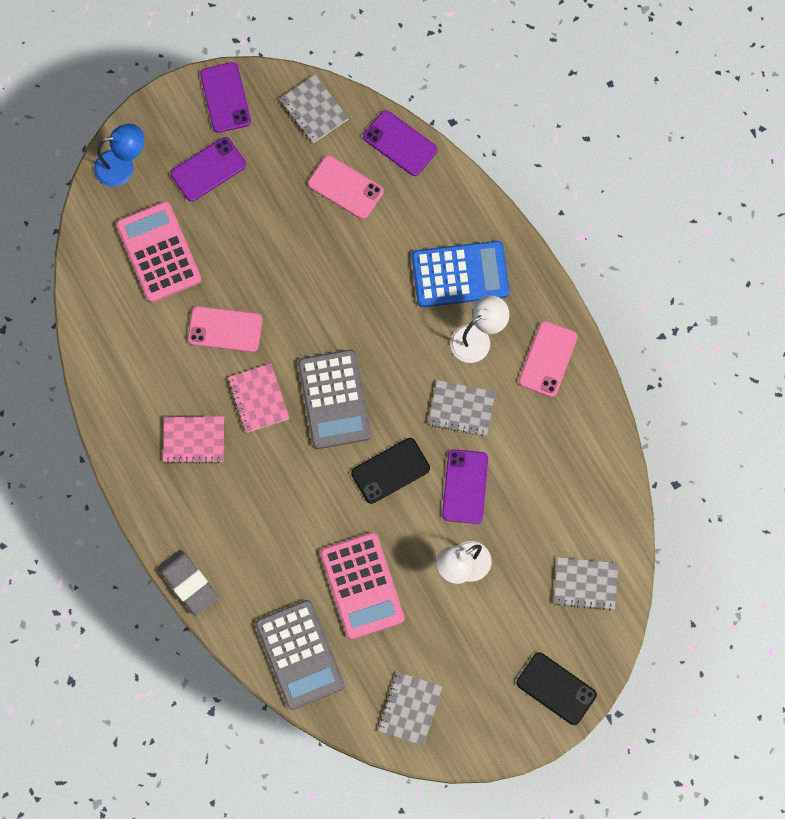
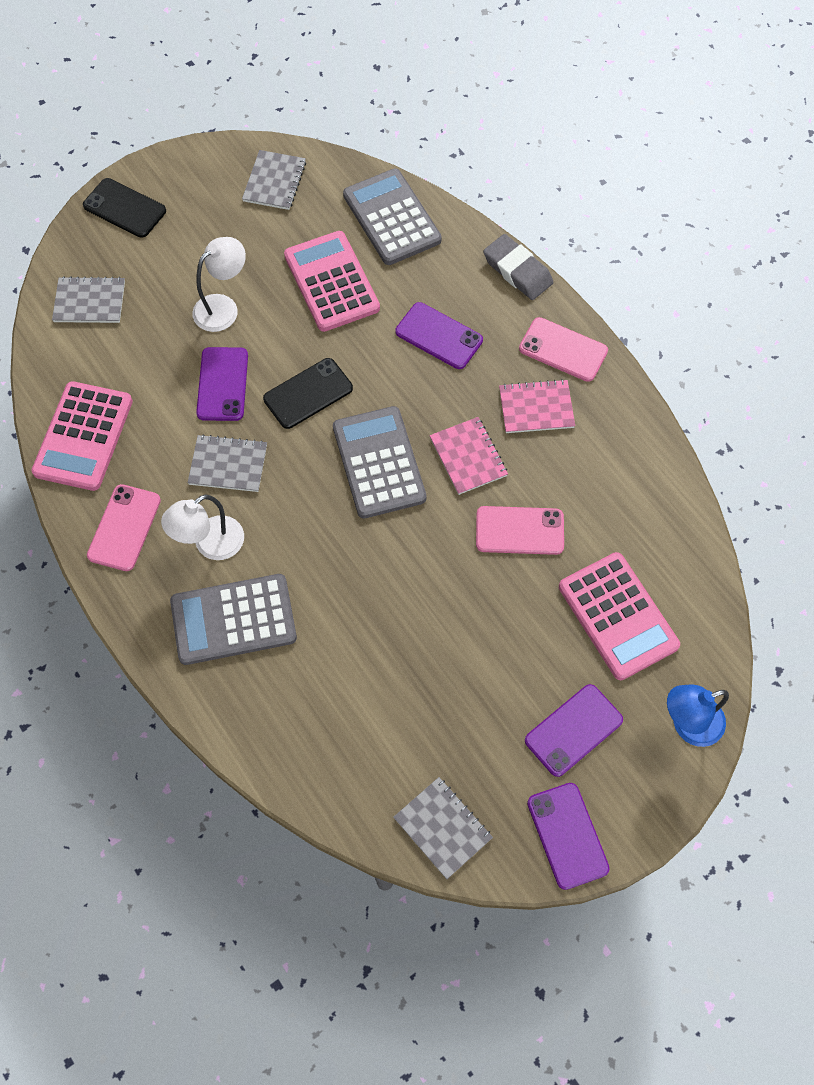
camera: 175 degrees right, 10 degrees down
(345, 187) = (388, 721): pink phone -> pink phone (563, 350)
(400, 143) = (320, 789): purple phone -> purple phone (439, 336)
(460, 274) = (233, 620): blue calculator -> grey calculator
(585, 445) = (83, 436): none -> pink calculator

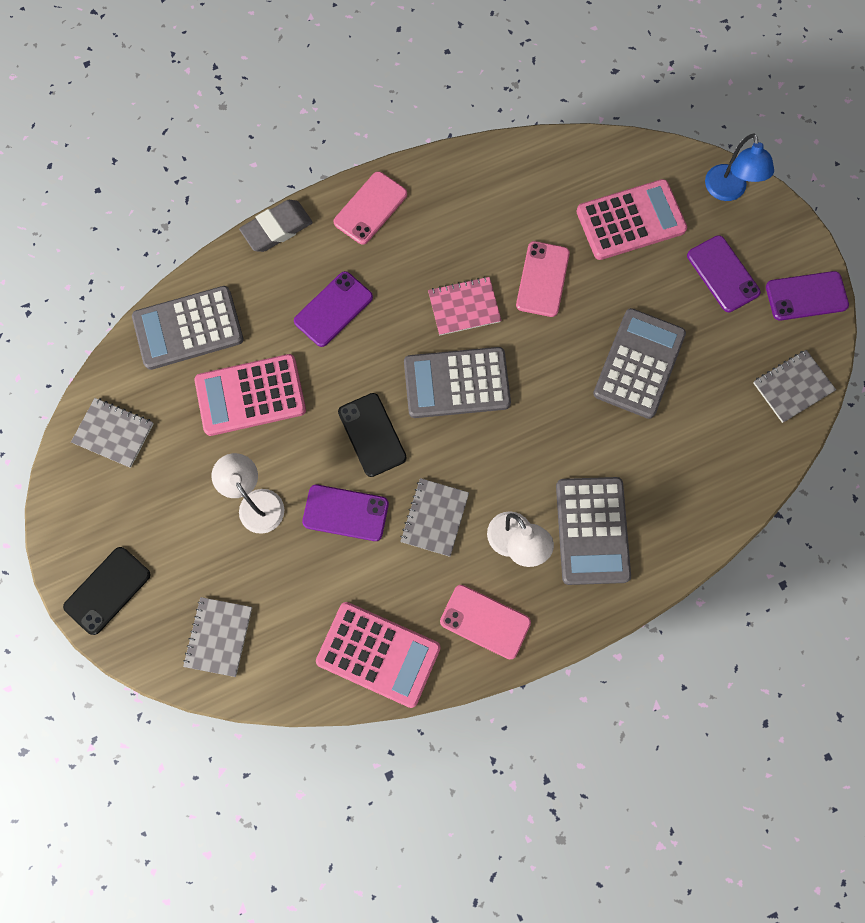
camera: 80 degrees left, 10 degrees up
(437, 646) = (639, 364): none -> grey calculator
(536, 408) = (425, 242): pink notebook -> none

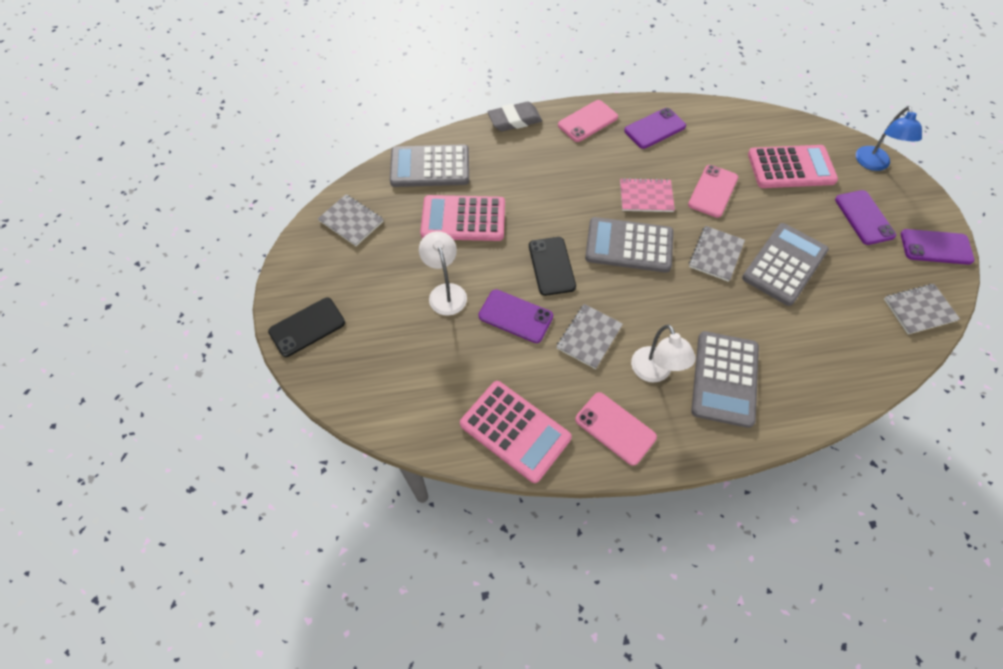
camera: 15 degrees right, 15 degrees down
(218, 636) = (384, 383): grey notebook -> grey notebook (716, 254)
(333, 309) = (543, 177): purple phone -> purple phone (654, 128)

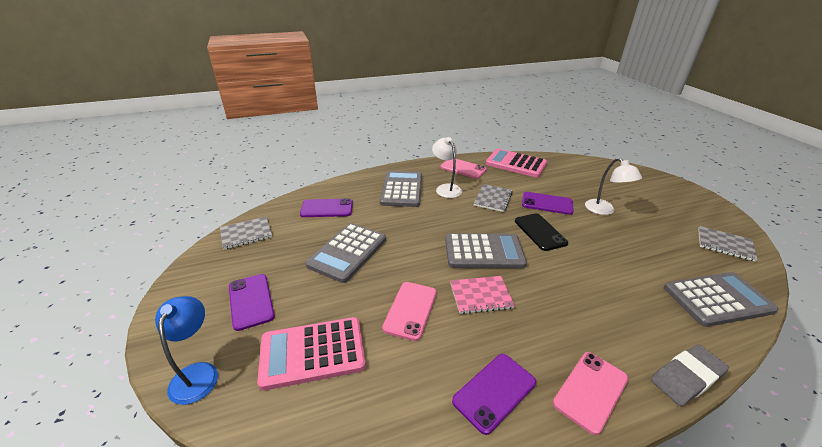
camera: 170 degrees right, 25 degrees down
(307, 327) = (671, 187): black phone -> none
(463, 219) = (637, 256): pink calculator -> none
(716, 254) = (407, 253): grey notebook -> none
(936, 247) = (194, 281): purple phone -> purple phone (327, 208)

